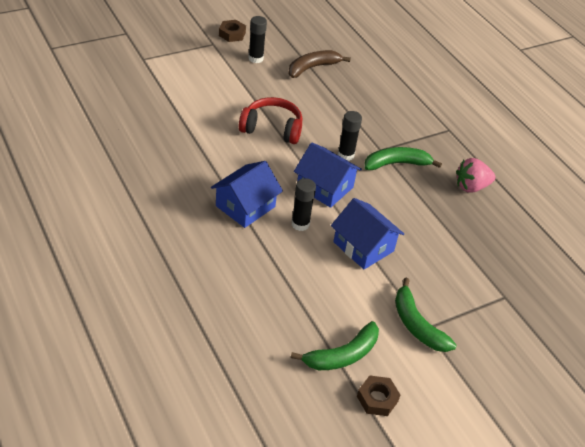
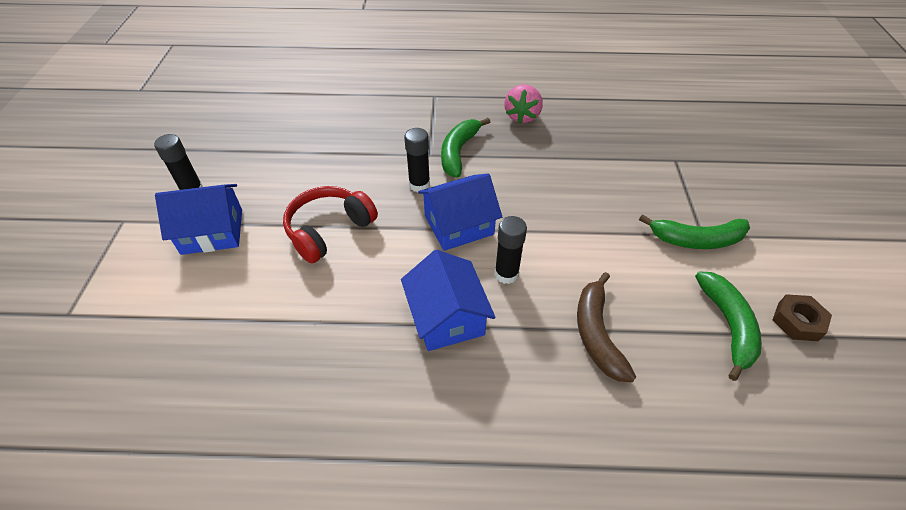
camera: 55 degrees left, 5 degrees up
(232, 34) = (125, 194): brown nut -> none
(312, 68) = (257, 149): brown banana -> brown banana (597, 334)
(363, 246) = (567, 232): blue house -> blue house (212, 231)

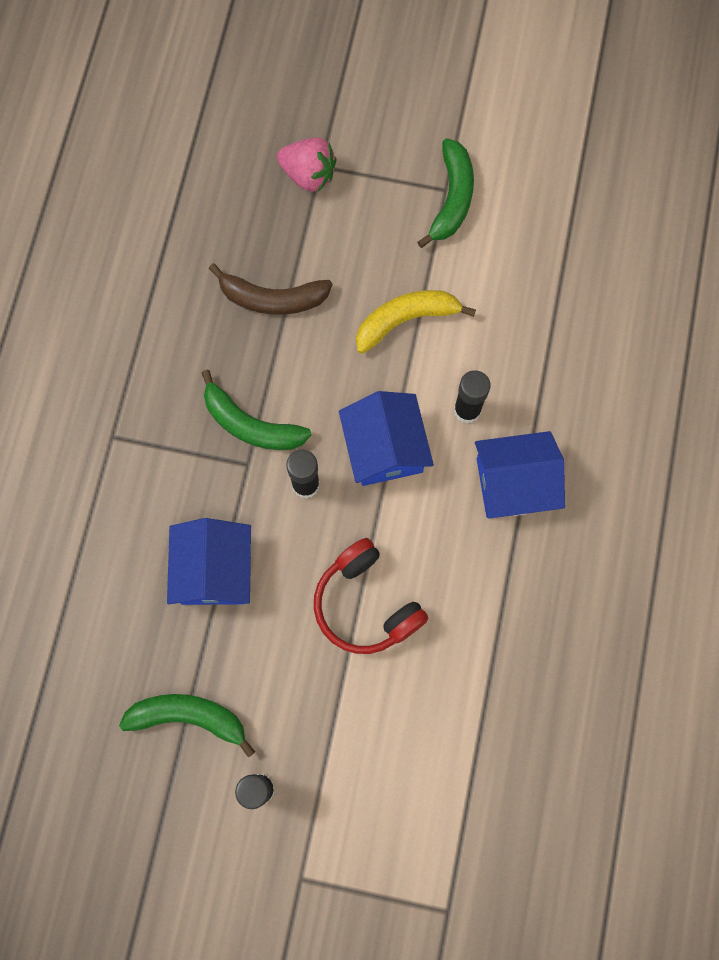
camera: 80 degrees left, 25 degrees up
(212, 231) = (342, 752): blue house -> blue house (214, 570)
(522, 116) = (192, 324): pink strawberry -> pink strawberry (308, 175)
(572, 224) = (406, 320): none -> yellow banana
(597, 334) = (555, 341): brown banana -> brown banana (272, 298)
(727, 325) = (562, 218): green banana -> green banana (189, 717)
(797, 321) = (567, 154): brown nut -> none

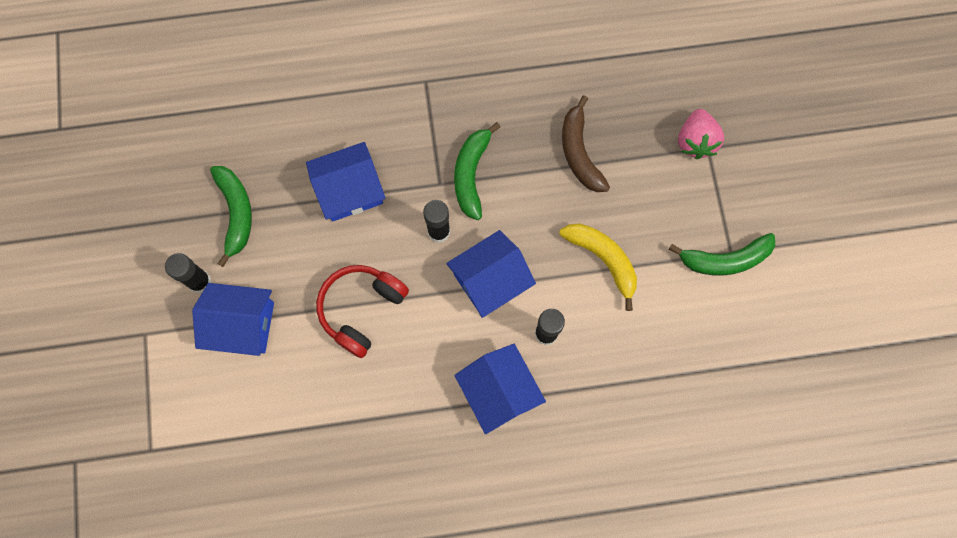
camera: 70 degrees right, 0 degrees up
(333, 752) = (242, 324): none -> blue house

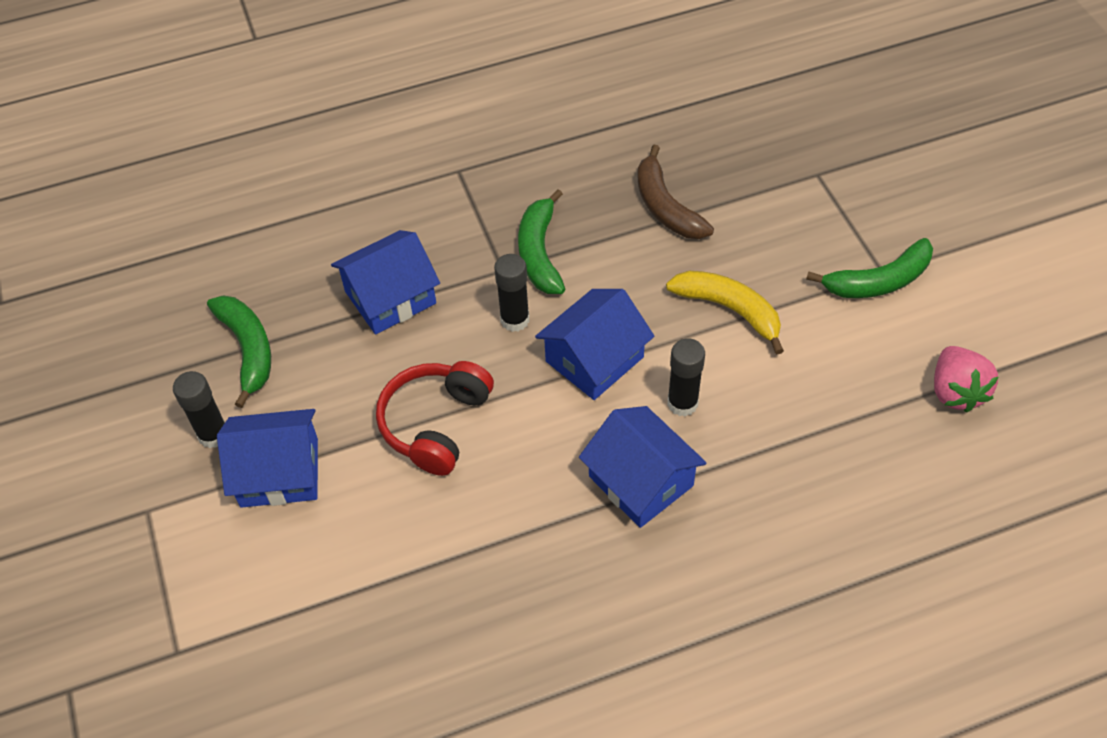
camera: 10 degrees left, 20 degrees down
(695, 141) = (800, 170): pink strawberry -> pink strawberry (955, 392)

